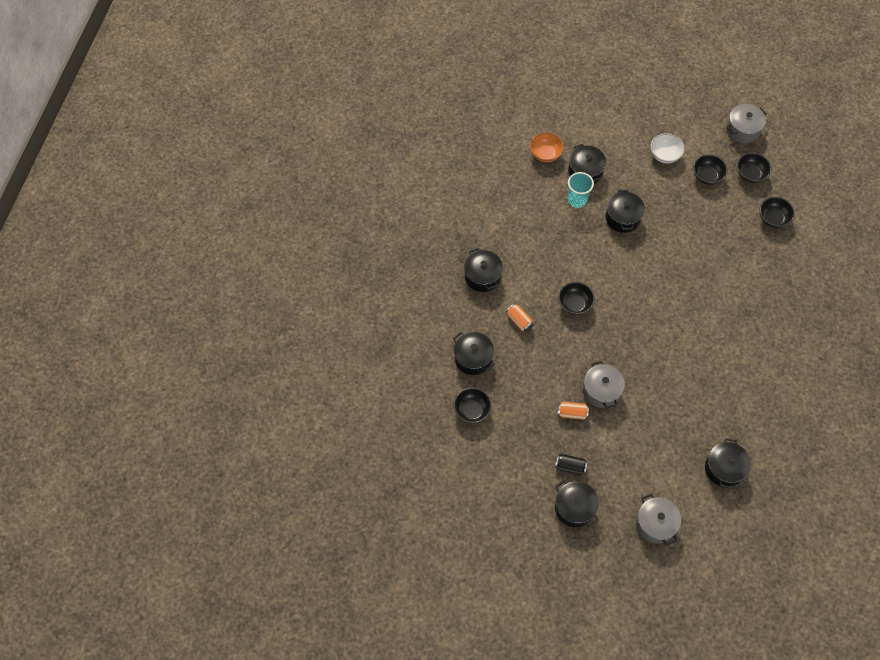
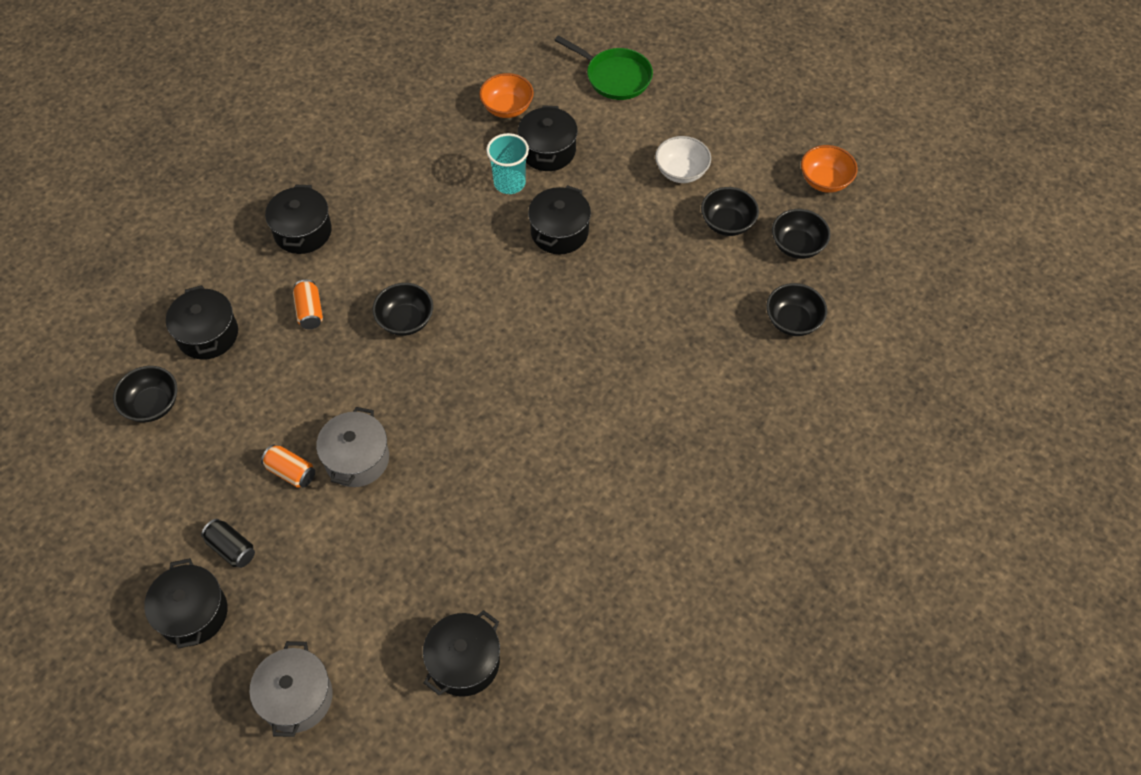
camera: 25 degrees right, 5 degrees down
(592, 110) = (614, 77): none -> green pan
(742, 130) = (825, 181): grey pot -> orange bowl

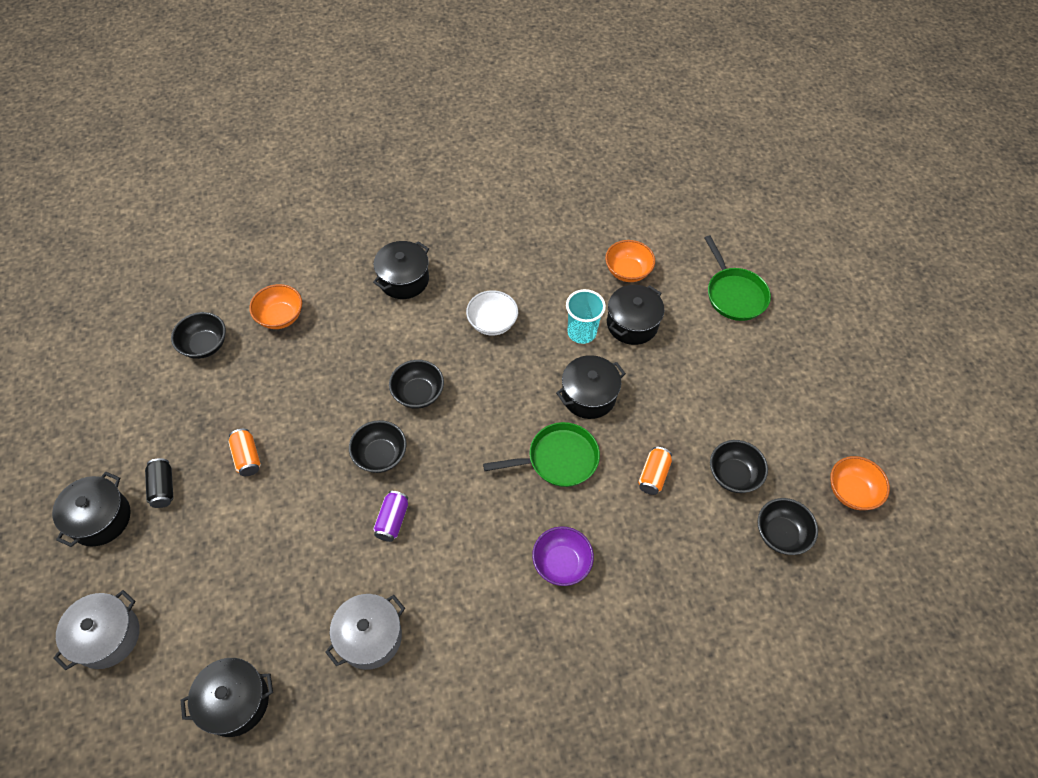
camera: 35 degrees right, 0 degrees up
(208, 334) = (280, 317): black pot -> orange bowl
(310, 311) = (359, 343): orange can -> orange can (653, 475)
(357, 459) = (297, 479): grey pot -> grey pot (370, 637)
(475, 436) = (392, 520): none -> purple can
(576, 298) = (558, 459): none -> green pan
(646, 376) = (561, 563): none -> purple bowl
(681, 172) = (728, 406): white bowl -> white bowl (492, 323)
(792, 321) = (724, 600): black bowl -> black bowl (380, 455)

